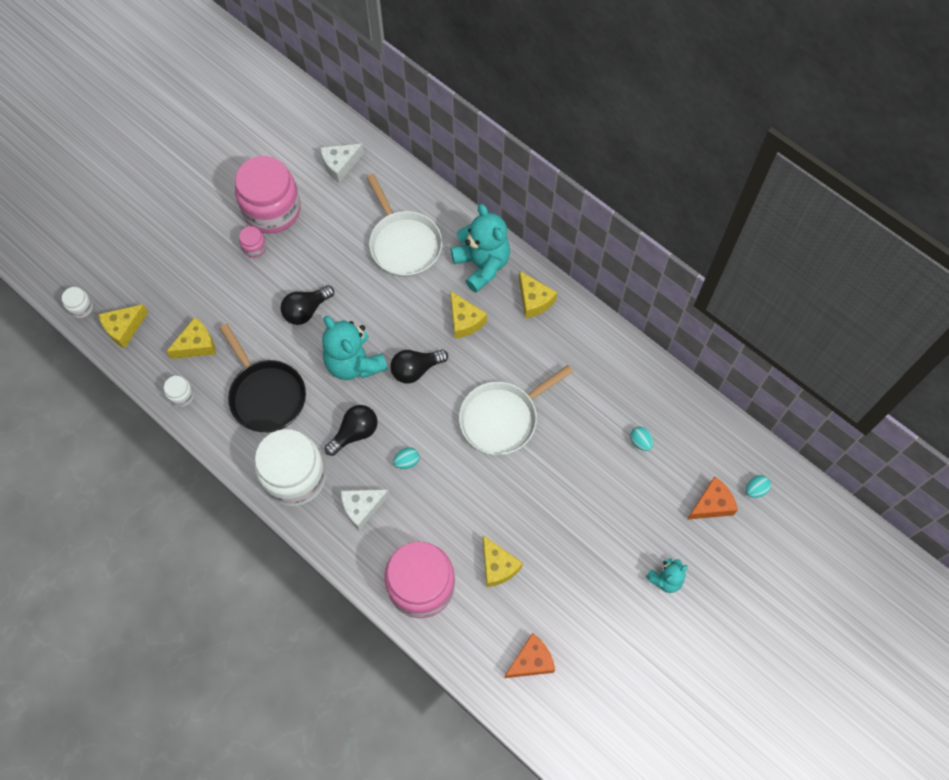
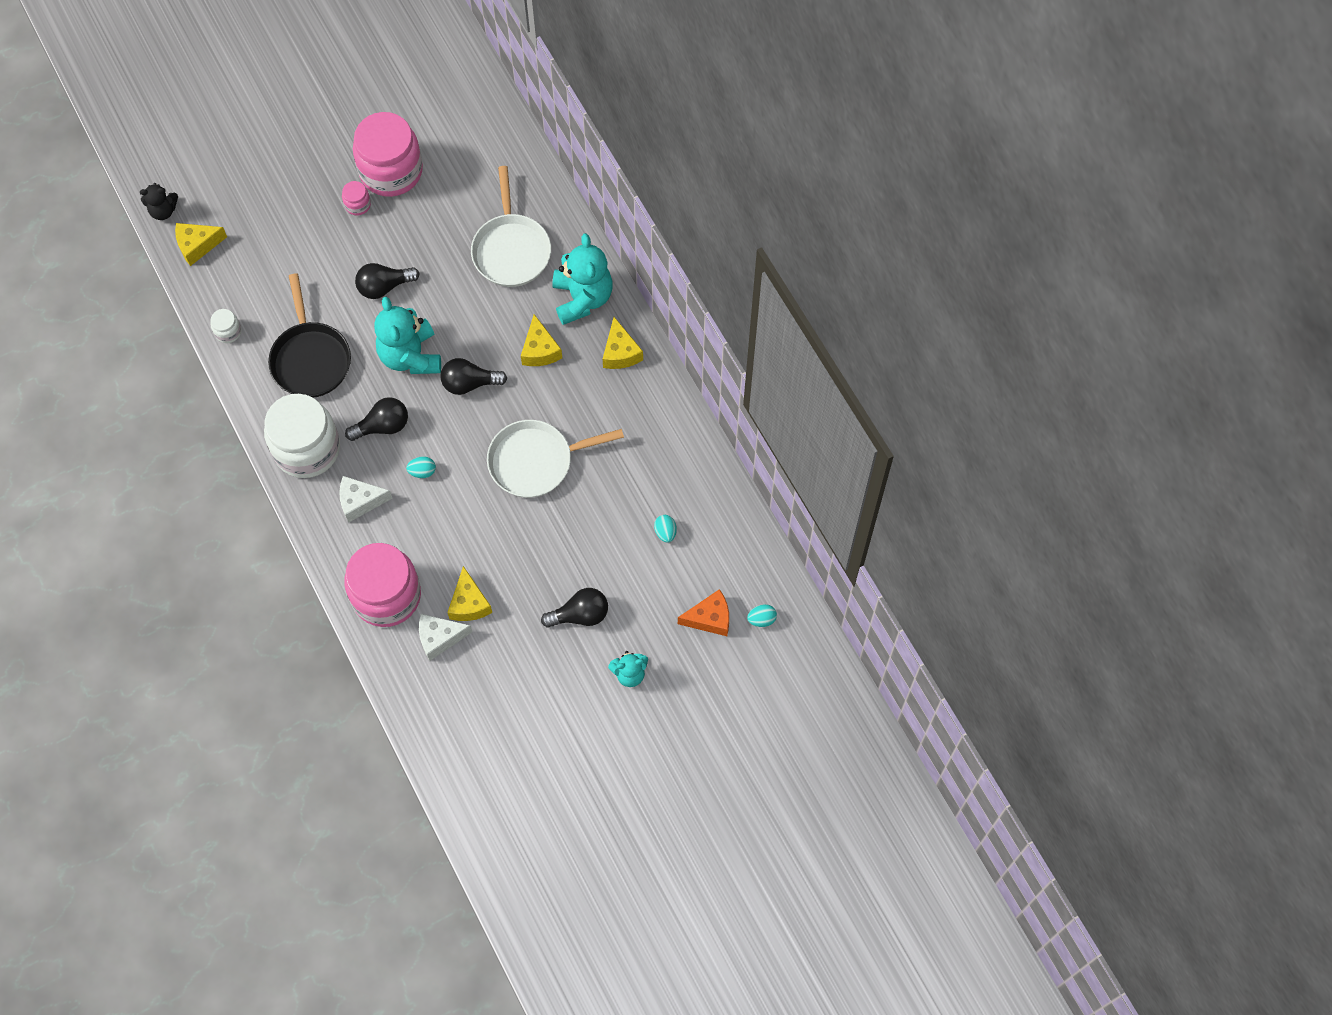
camera: 20 degrees right, 0 degrees up
(81, 307) = (163, 210): white jar -> black teddy bear
(197, 345) = (262, 286): yellow cheese -> none
(340, 165) = (480, 145): white cheese -> white cheese (439, 638)
(531, 661) = (463, 703): orange cheese -> none
(599, 541) = (580, 615): none -> black light bulb

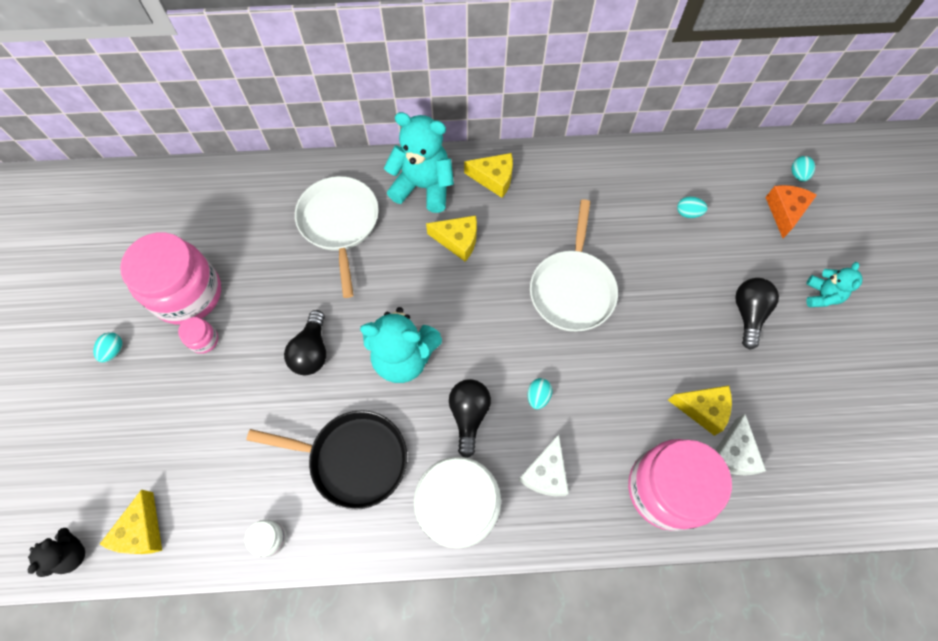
camera: 65 degrees left, 0 degrees up
(320, 147) = (114, 351): none -> turquoise egg
(469, 383) = (461, 314): black light bulb -> none
(511, 249) = (340, 224): white pan -> white pan turned 120 degrees counterclockwise

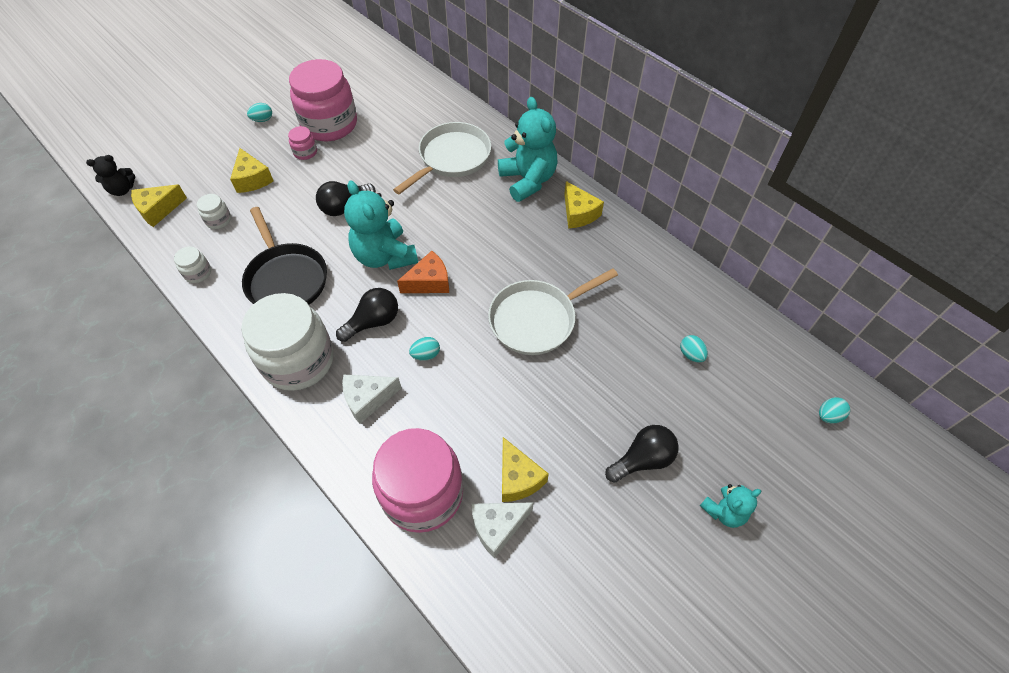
camera: 50 degrees right, 10 degrees down
(217, 478) = (218, 220): none -> white jar
(457, 241) = (505, 226): yellow cheese -> yellow cheese (252, 179)
(785, 212) = (777, 428): orange cheese -> orange cheese (429, 282)

